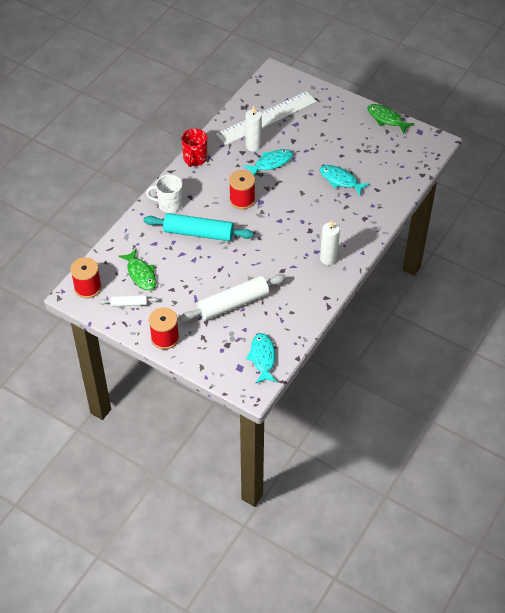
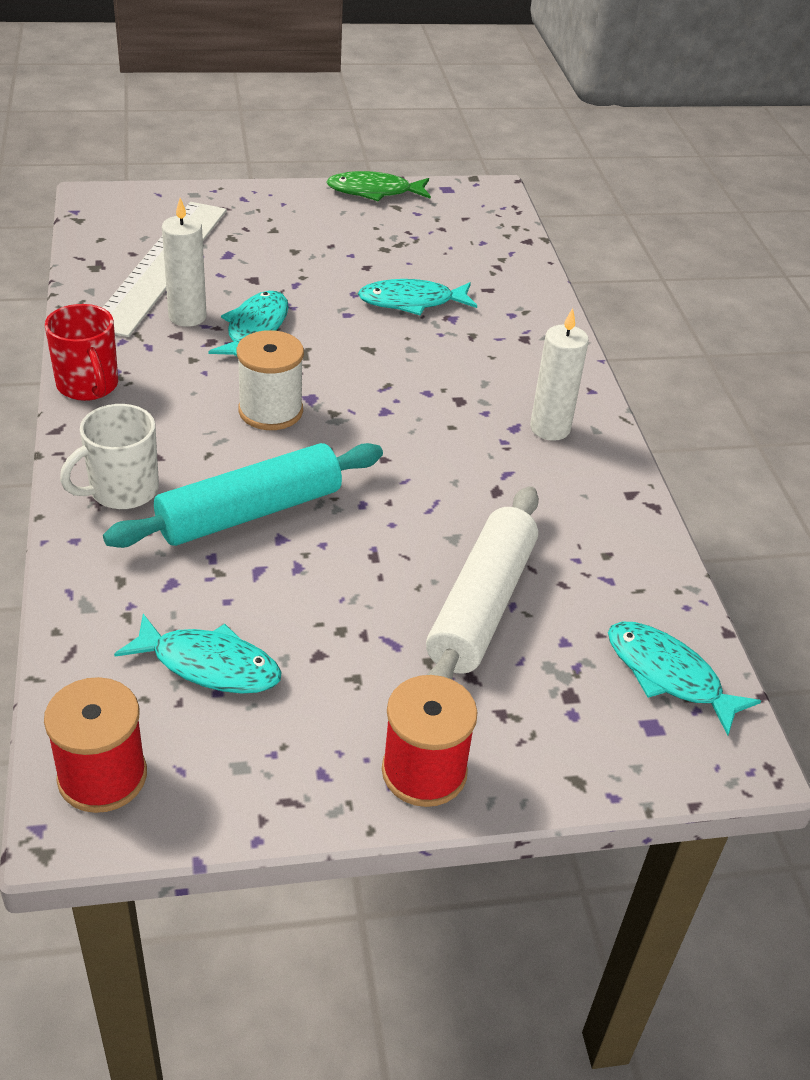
camera: 45 degrees left, 10 degrees down
(129, 303) = (251, 748): white rolling pin -> none
(141, 274) = (209, 665): green fish -> turquoise fish
(242, 200) = (270, 411): red spool -> white spool

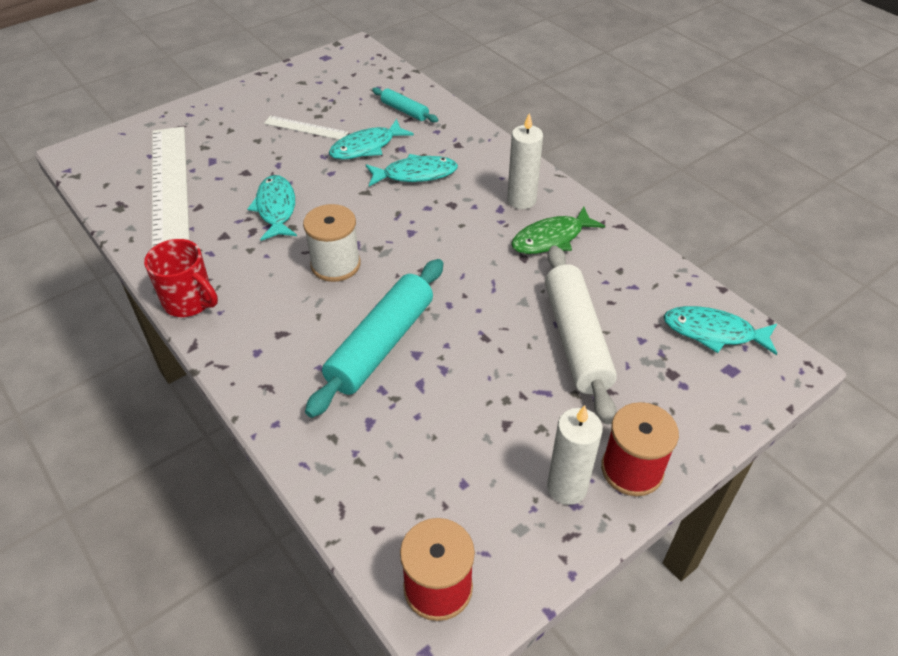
camera: 25 degrees left, 5 degrees up
(122, 491) = (279, 370): white mug -> none
(187, 316) = (220, 219): white candle -> white candle (567, 487)
(209, 665) = (443, 468): turquoise fish -> turquoise fish (415, 174)
(359, 257) = (306, 128): none -> white ruler
(374, 192) = (278, 76): green fish -> green fish (551, 238)
(492, 278) = (404, 111): none -> turquoise rolling pin

